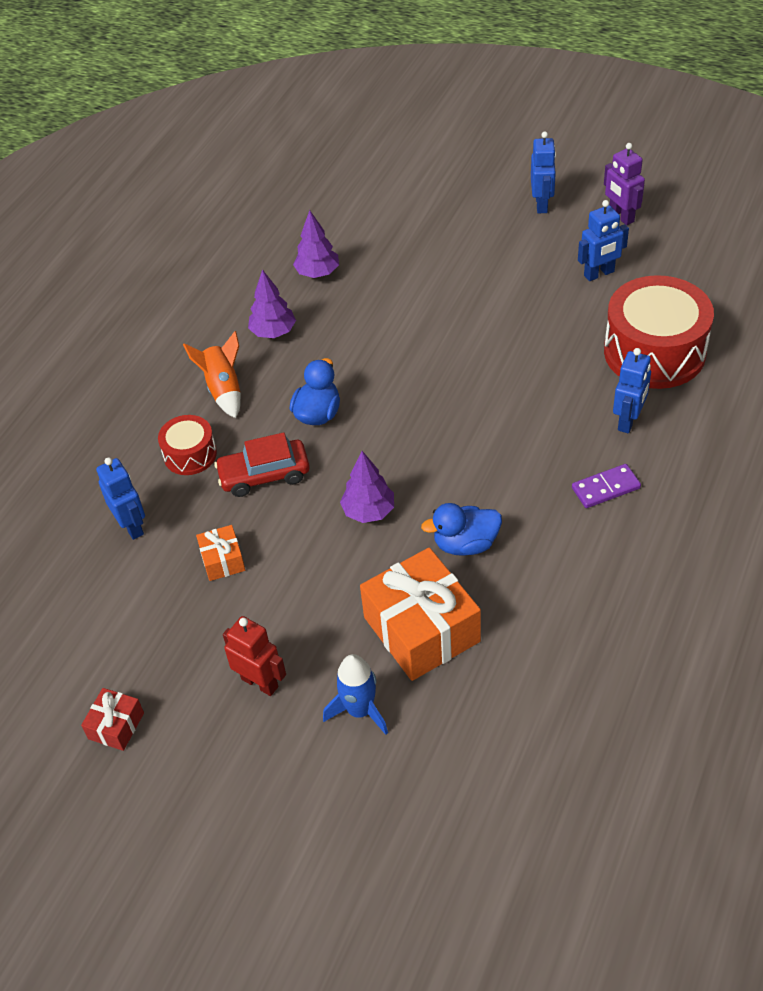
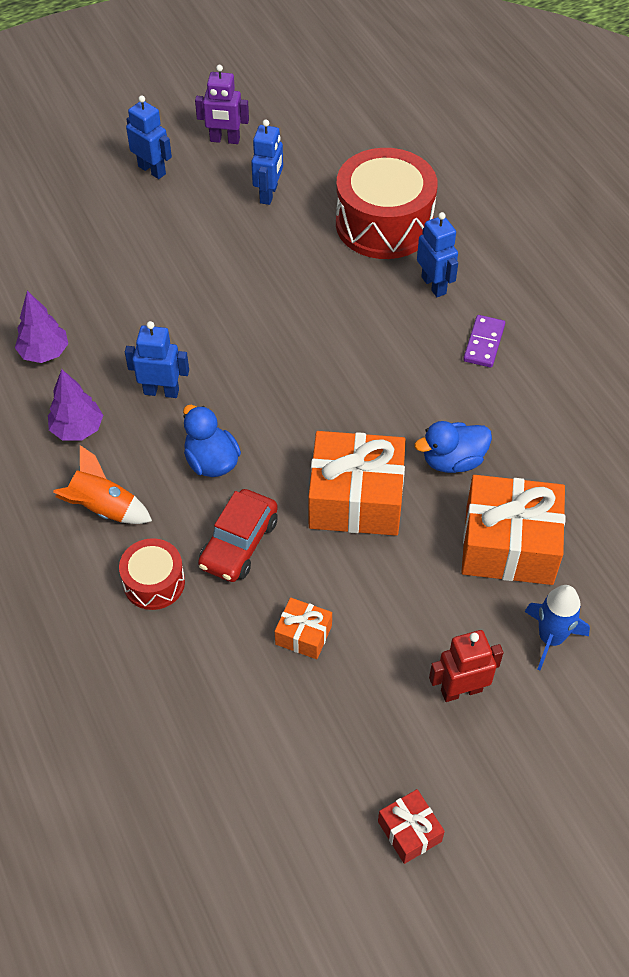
camera: 55 degrees left, 5 degrees up
(132, 526) = (191, 680): blue robot -> blue robot (161, 391)
(368, 511) = (356, 499): purple tree -> orange gift
(465, 544) = (453, 461): blue duck -> blue duck turned 45 degrees clockwise

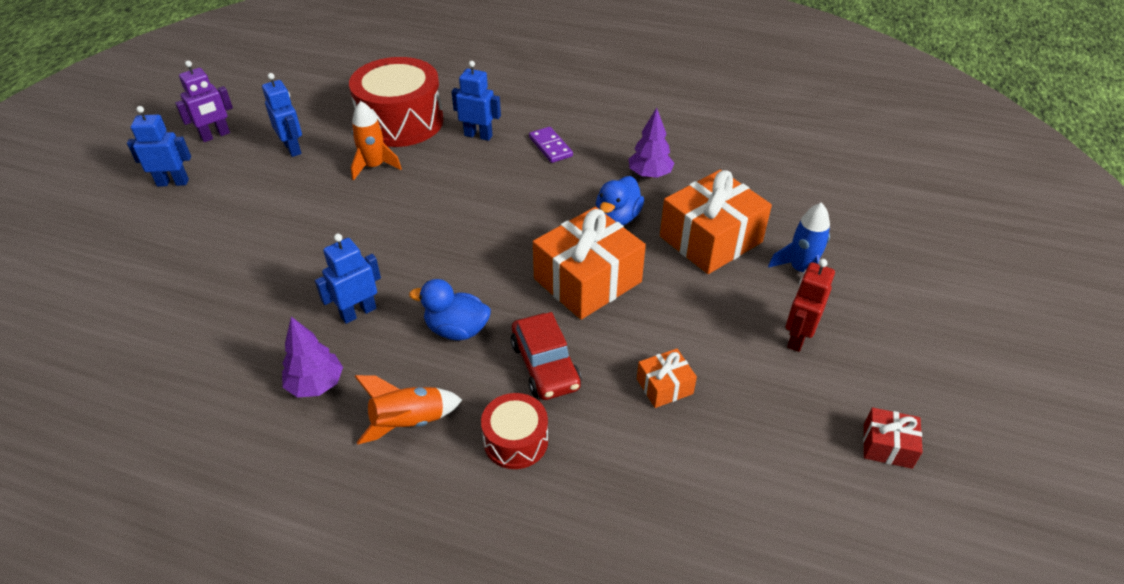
camera: 45 degrees left, 10 degrees down
(44, 353) = (218, 353): purple tree -> purple tree (649, 174)
(312, 258) = (374, 166): none -> orange rocket

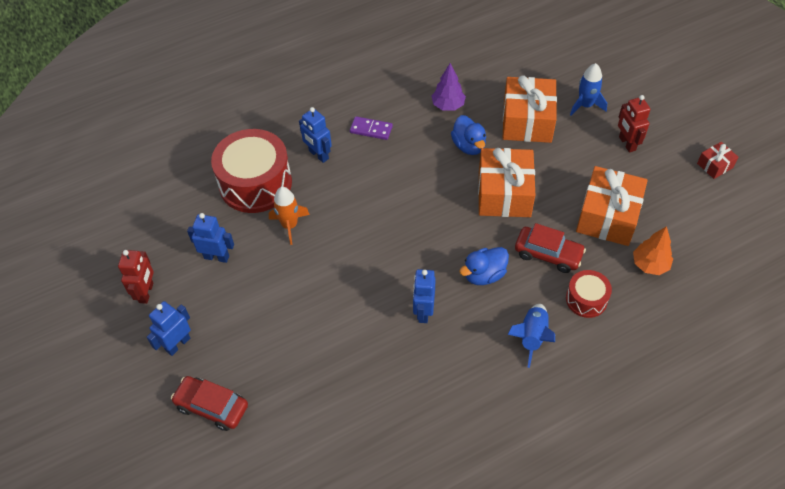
camera: 45 degrees left, 10 degrees up
(116, 241) = (212, 407): none -> red car
(215, 136) = (146, 292): purple robot -> red robot
(316, 385) = (463, 364): purple tree -> none
(409, 422) = (532, 337): orange rocket -> blue rocket
(478, 135) = (318, 155): blue robot -> blue robot turned 105 degrees counterclockwise
(639, 473) = (650, 265): none -> orange tree
(664, 386) = (607, 216): orange gift -> orange gift, size x2.10

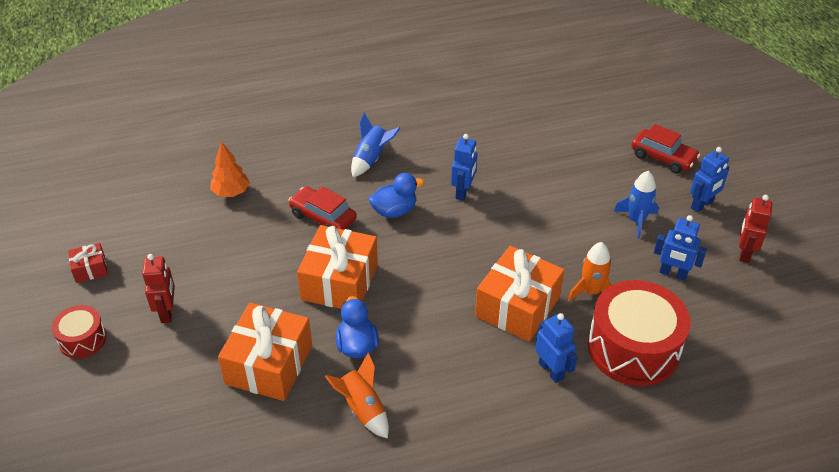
camera: 170 degrees left, 10 degrees down
(371, 129) = (476, 393): purple domino -> none
(448, 105) = (362, 409): purple tree -> orange rocket
(585, 105) = (182, 372): blue rocket -> blue rocket (636, 220)
(586, 299) = (308, 177): red drum -> red drum (82, 339)
(607, 216) = (242, 240): orange gift -> orange gift (517, 307)

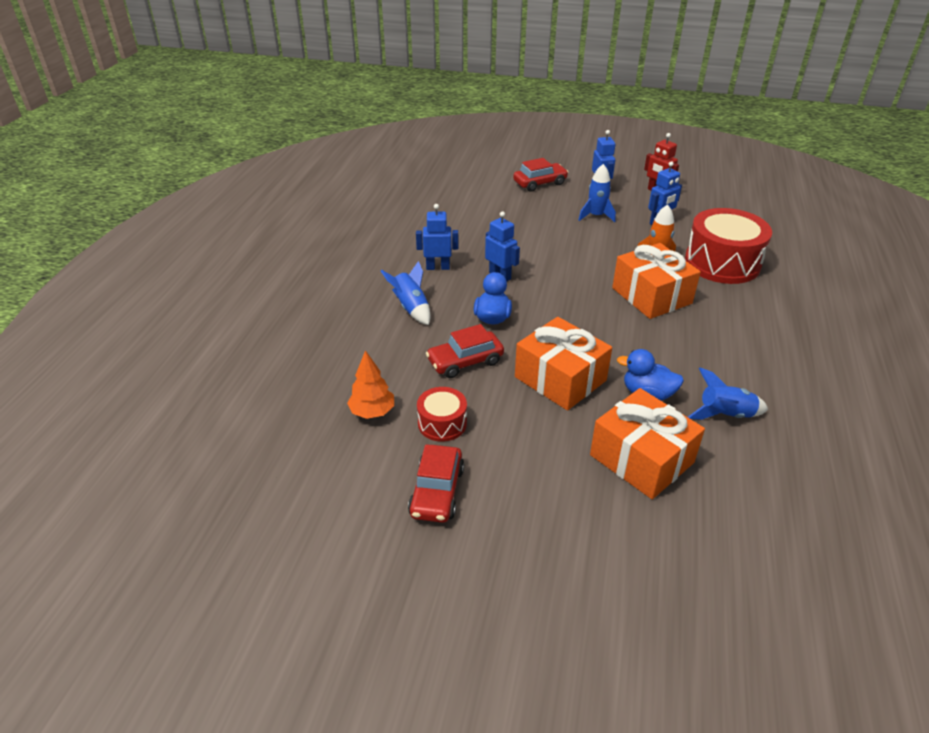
camera: 60 degrees left, 5 degrees down
(82, 339) = (516, 610): red drum -> red drum (442, 423)
(90, 269) = (399, 571): red gift -> none
(167, 312) = (520, 517): red robot -> none
(169, 259) = (437, 492): none -> red car
(362, 409) = (725, 415): orange rocket -> blue rocket
(551, 370) = (727, 304): blue robot -> blue robot (438, 267)

